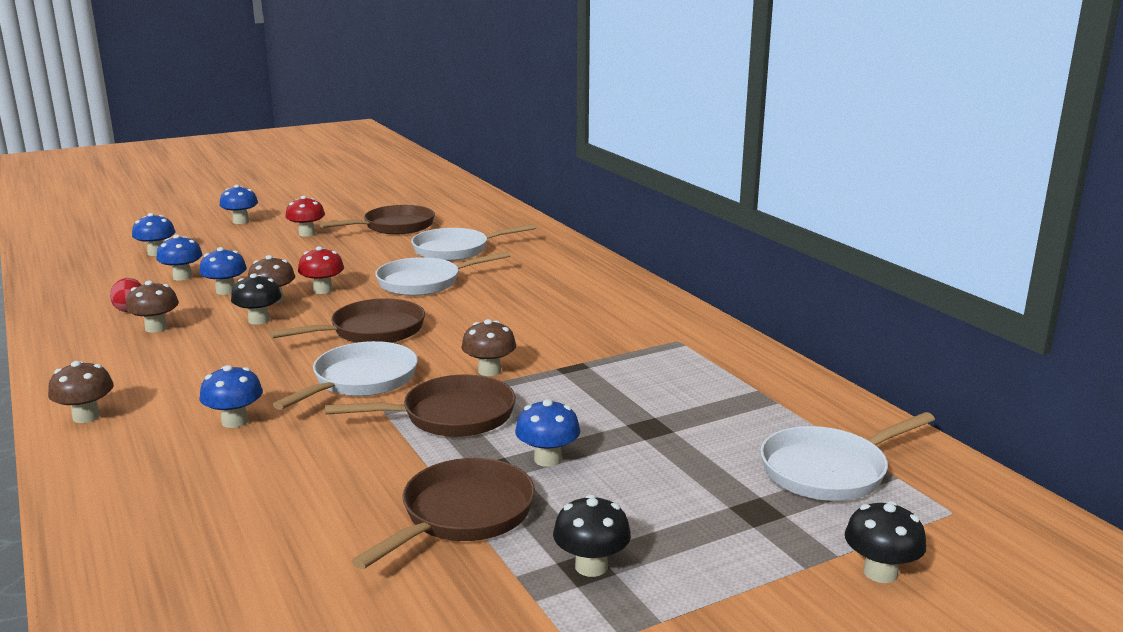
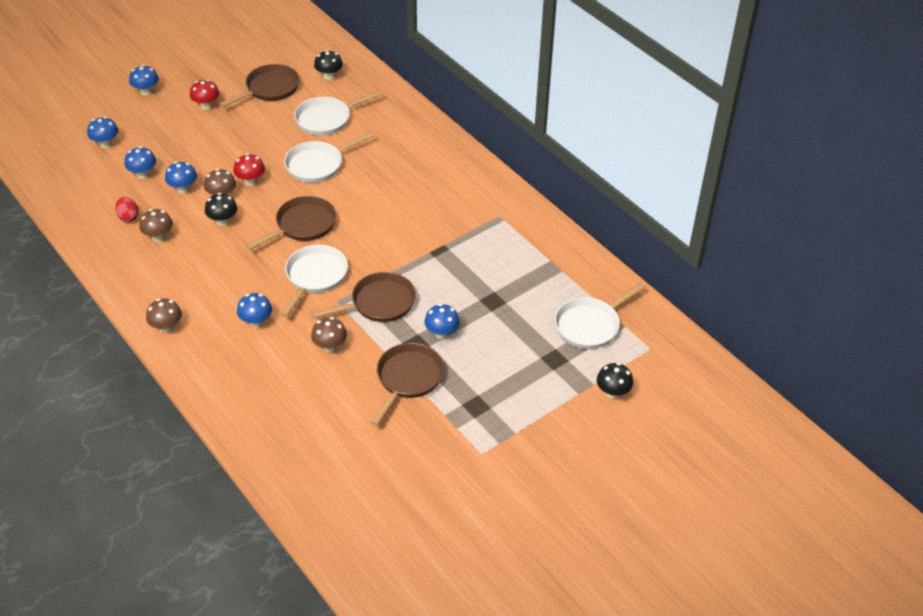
camera: 10 degrees left, 25 degrees up
(489, 371) = (389, 259): brown mushroom -> brown mushroom (330, 346)
(591, 566) = (478, 405): black mushroom -> black mushroom (329, 76)

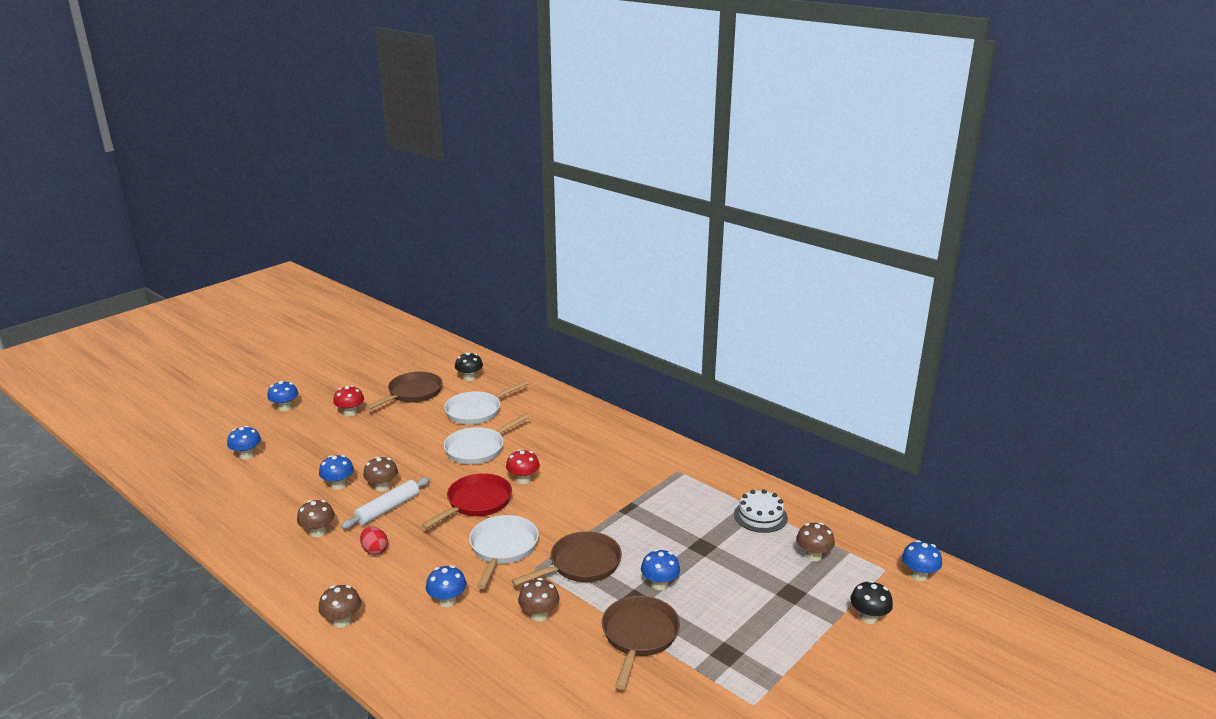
camera: 10 degrees left, 20 degrees down
(128, 217) = (281, 518): red egg -> red egg (374, 550)
(143, 174) = (291, 477): blue mushroom -> blue mushroom (918, 575)
(223, 221) = (388, 509): black mushroom -> white rolling pin
(251, 181) = (410, 470): red mushroom -> red mushroom (523, 480)
(302, 225) = (476, 503): brown pan -> red pan
(558, 277) = (760, 516): none -> white cake
(590, 325) = (813, 556): white pan -> brown mushroom

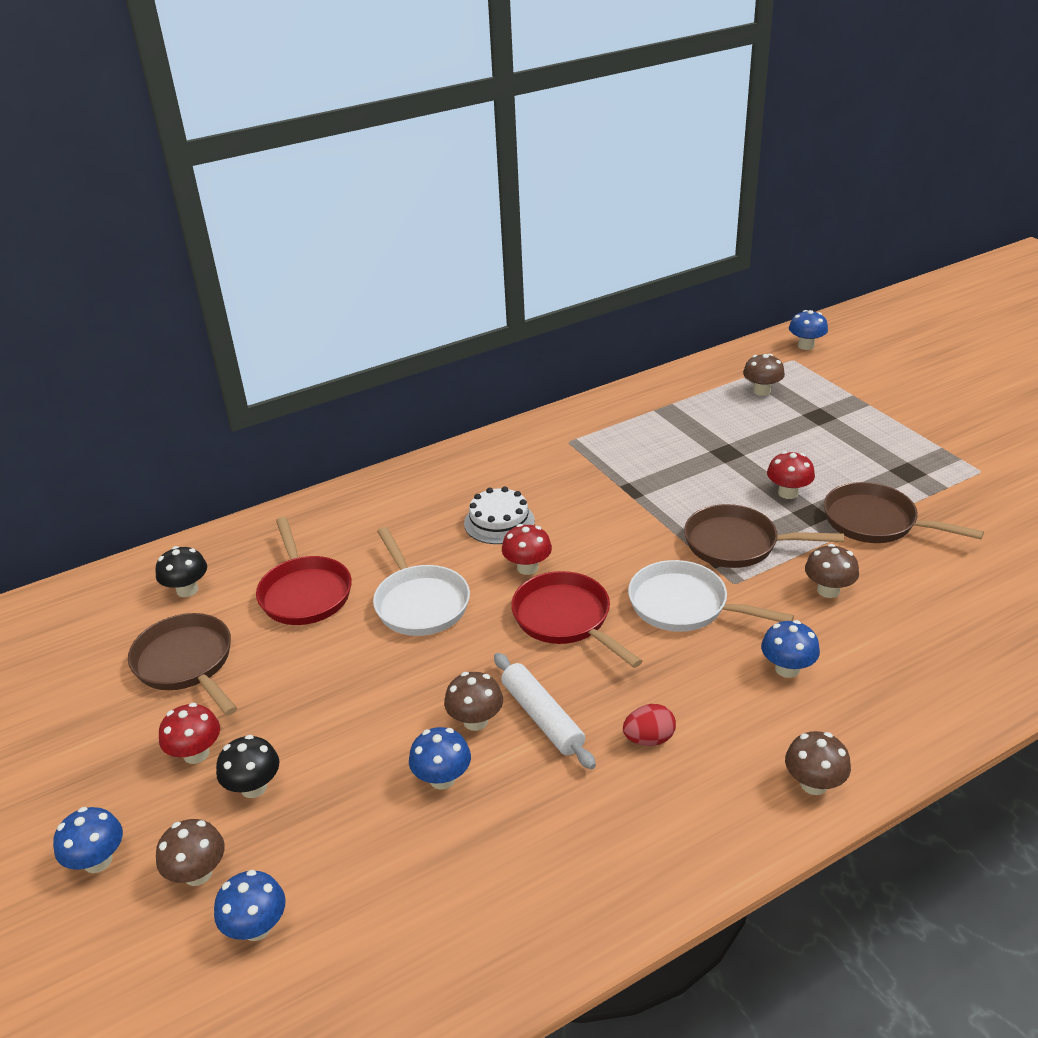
camera: 70 degrees left, 10 degrees up
(318, 532) = (575, 810): brown mushroom -> brown mushroom (198, 873)
(476, 411) = (304, 593): white pan -> red pan
(581, 565) = (737, 544): brown pan -> brown pan turned 60 degrees counterclockwise
(660, 584) = (788, 493): blue mushroom -> red mushroom
(760, 516) = (682, 406): white cake -> white cake (499, 522)
(868, 617) = (863, 384): black mushroom -> black mushroom (254, 787)

